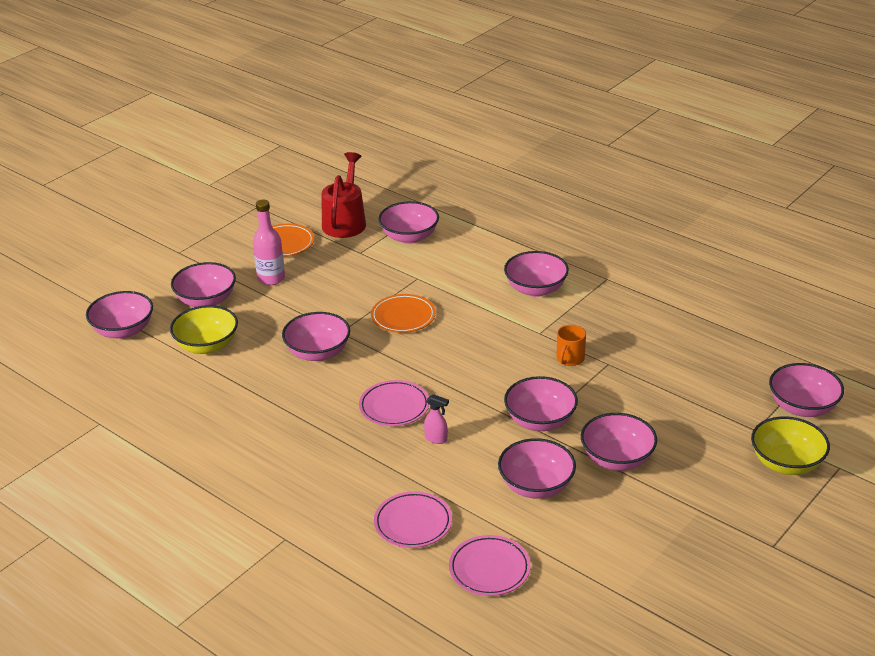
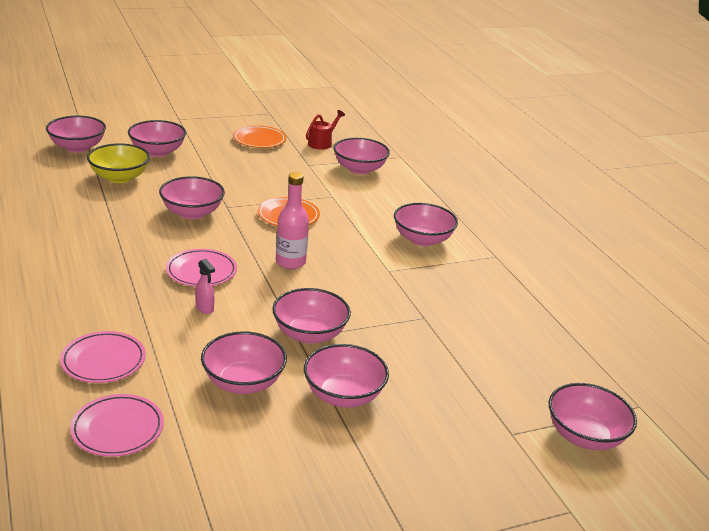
camera: 25 degrees right, 5 degrees down
(271, 278) = (221, 156): pink bottle -> pink bottle (290, 262)
(345, 221) = (322, 143): red watering can -> red watering can, size x0.59
(570, 358) = (393, 299): orange mug -> none
(786, 463) = (513, 479): yellow bowl -> none

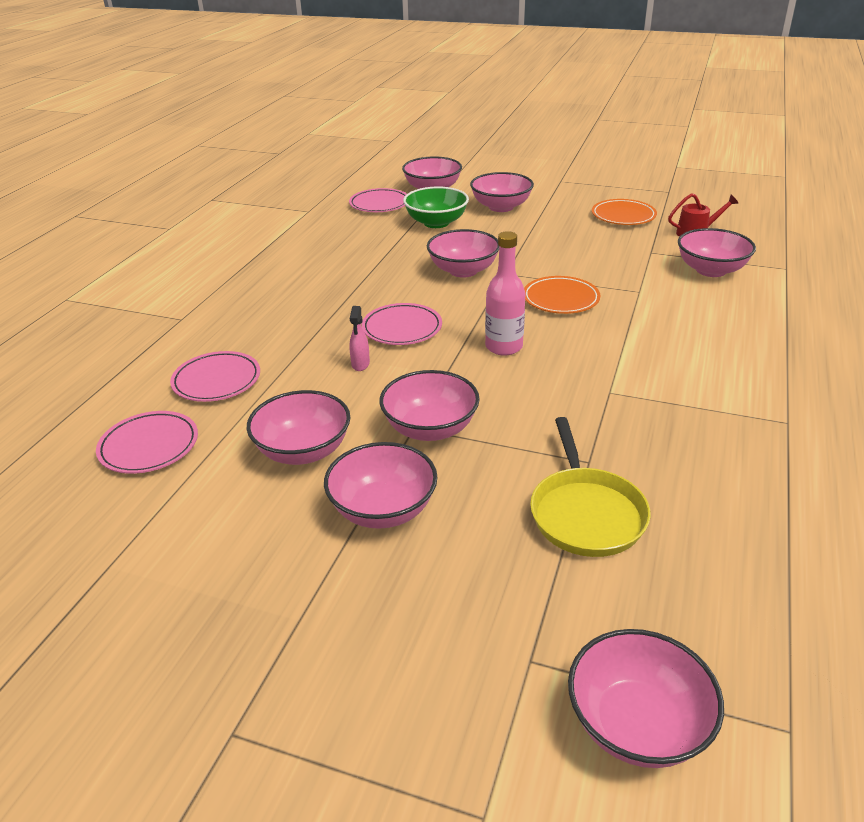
camera: 45 degrees right, 5 degrees up
(45, 171) = (379, 204): none -> pink plate
(119, 177) = (436, 223): yellow bowl -> green bowl
(422, 240) = (700, 370): pink bowl -> none
(454, 347) = (585, 513): none -> yellow pan

